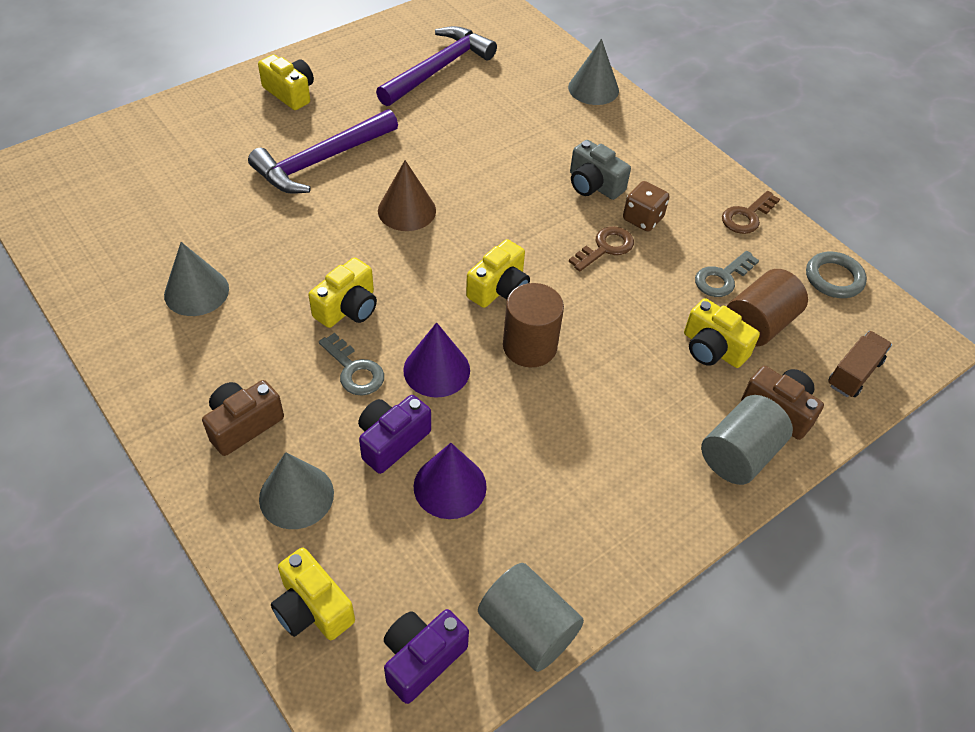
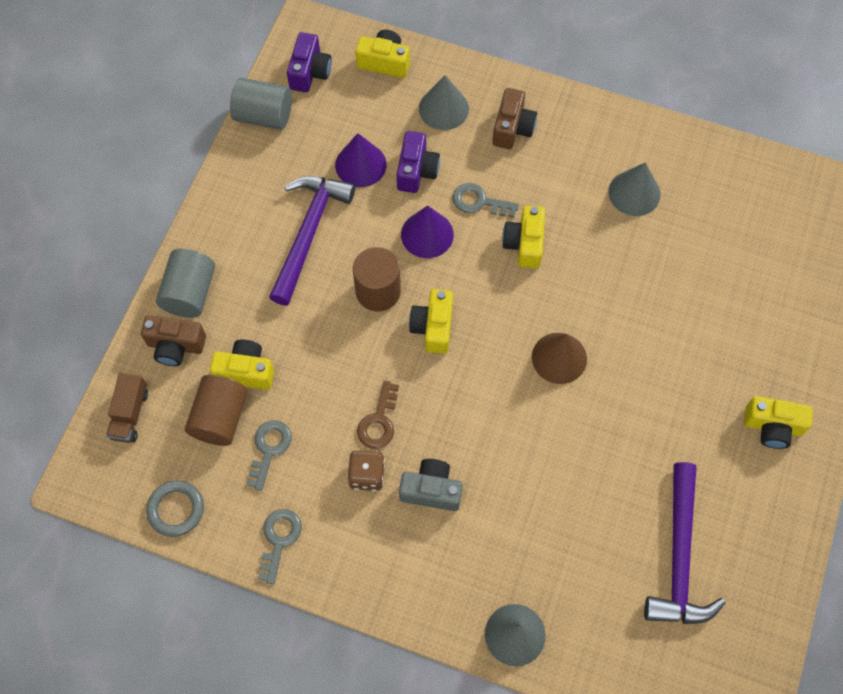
camera: 150 degrees right, 15 degrees up
(321, 160) = (670, 365): purple hammer -> purple hammer (309, 233)
(746, 216) = (279, 539): brown key -> grey key

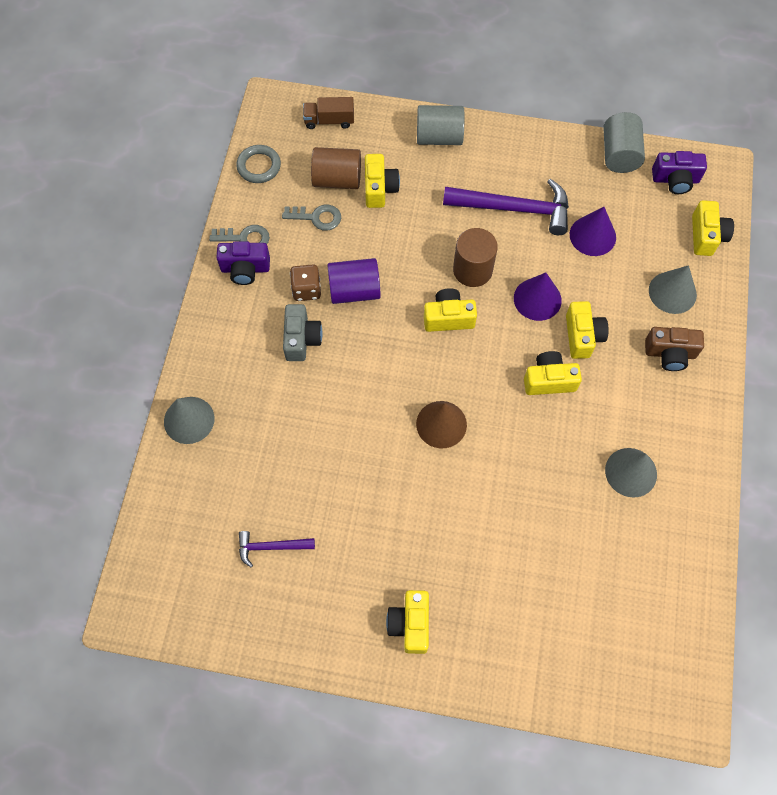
camera: 80 degrees right, 0 degrees up
(175, 346) = (391, 137): brown camera -> none
(379, 421) = (354, 290): brown key -> purple cylinder
(416, 171) = (599, 280): purple camera -> purple camera (245, 269)
(479, 201) = (582, 336): grey key -> yellow camera
(679, 557) = (271, 547): purple hammer -> purple hammer, size x0.52

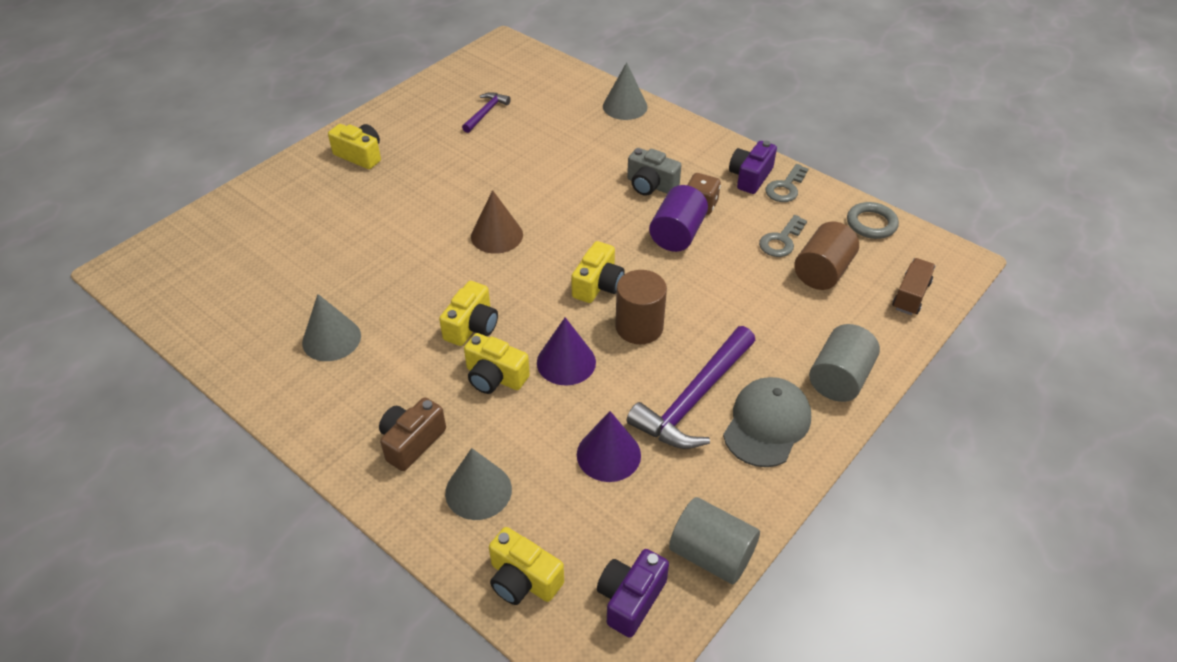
camera: 120 degrees right, 20 degrees down
(379, 188) = (791, 298): yellow camera -> none
(506, 162) = (767, 424): none -> grey cap

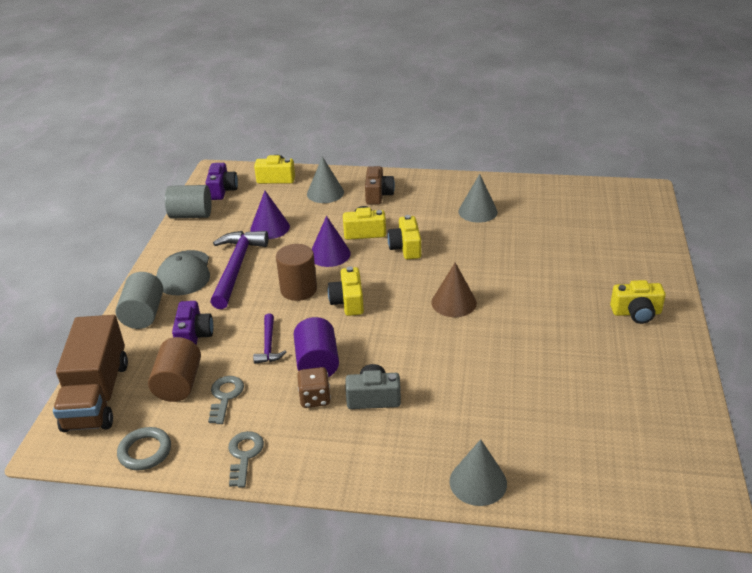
camera: 150 degrees right, 10 degrees down
(486, 113) = (599, 403): purple hammer -> purple hammer (268, 345)
(750, 177) = (285, 451): purple camera -> purple camera (194, 336)
(910, 295) = (97, 395): brown truck -> brown truck, size x2.03

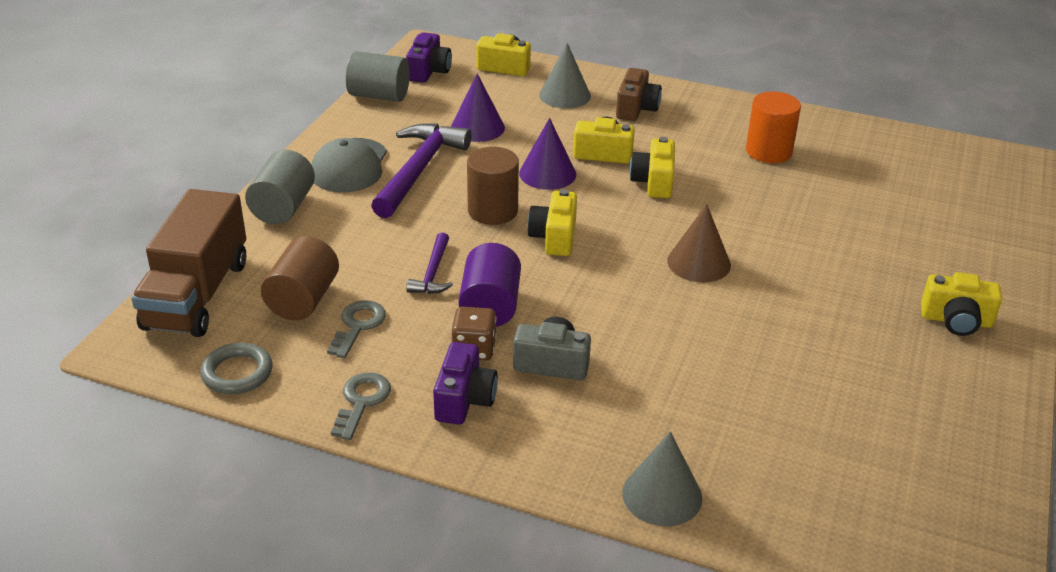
camera: 10 degrees right, 0 degrees up
(194, 336) = (339, 245): purple camera -> purple camera (464, 399)
(478, 211) = (768, 151): grey cone -> orange cylinder

